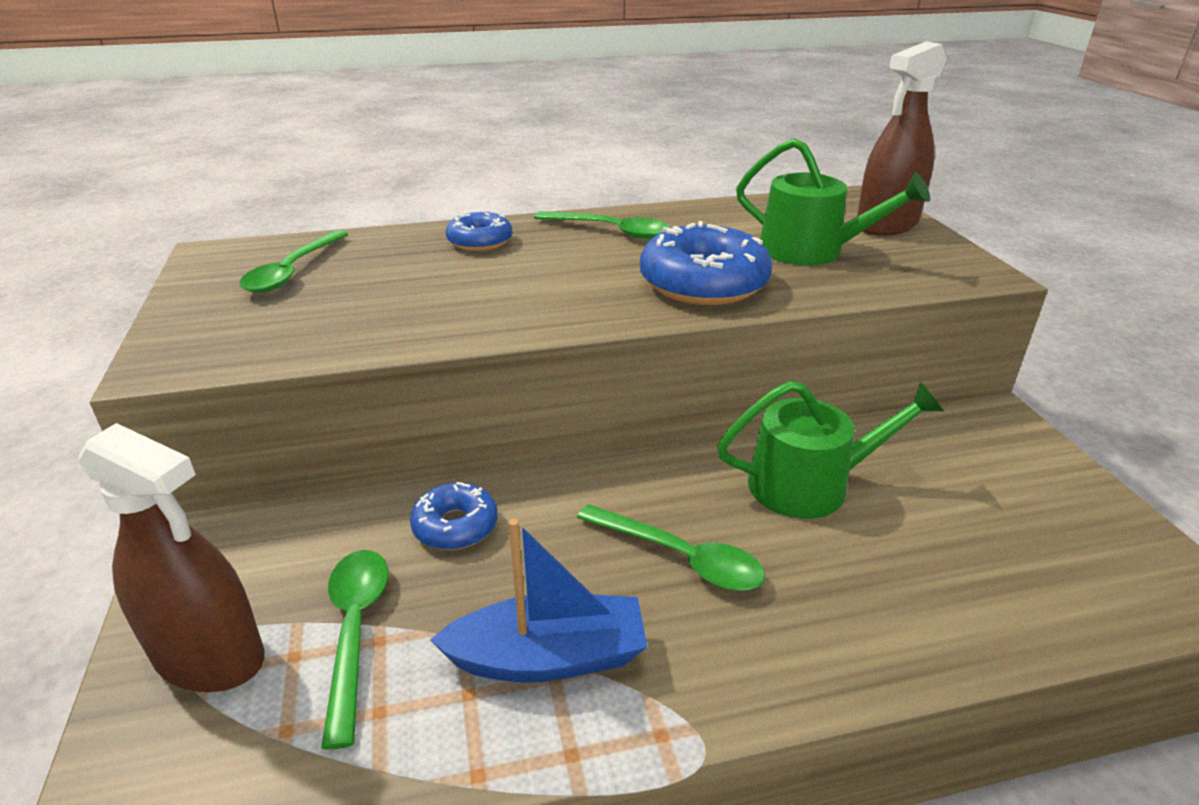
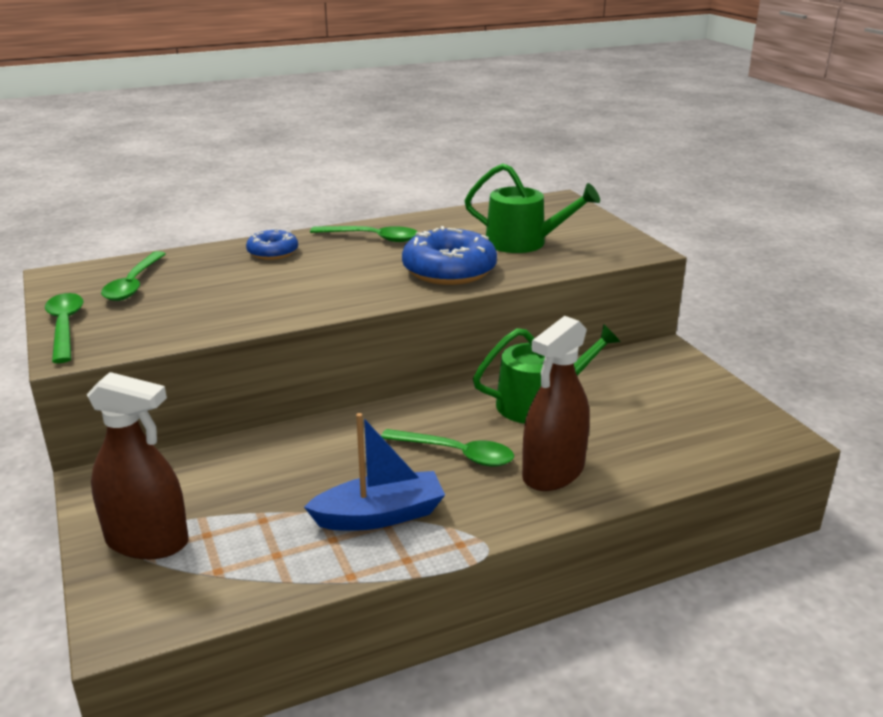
camera: 10 degrees left, 5 degrees down
(355, 630) = (244, 516): green spoon -> green spoon (65, 327)
(455, 526) = (294, 452): blue donut -> none
(886, 225) = (577, 220): brown spray bottle -> brown spray bottle (553, 472)

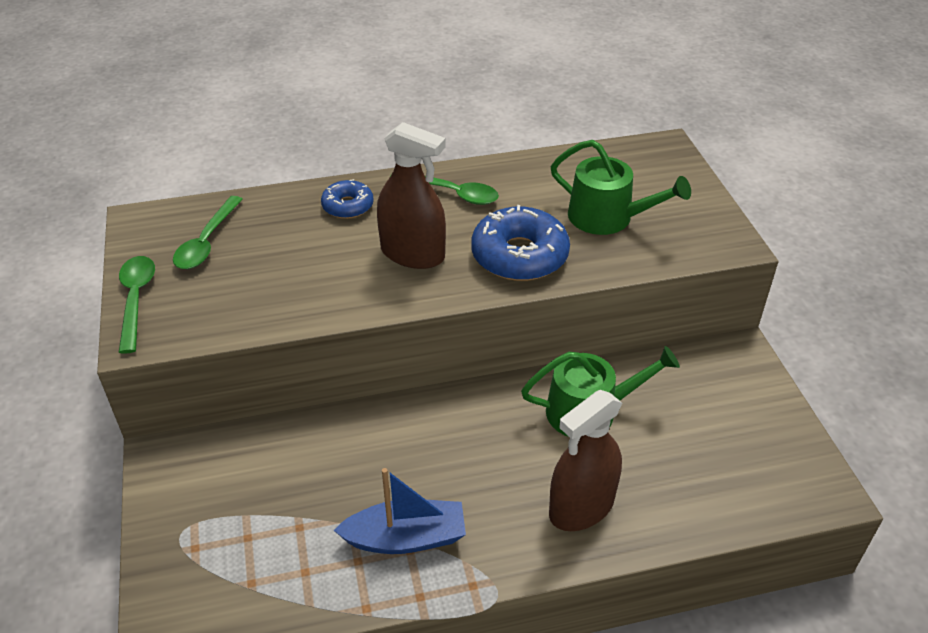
camera: 10 degrees right, 15 degrees up
(147, 541) = (195, 537): brown spray bottle -> brown spray bottle (412, 254)
(456, 454) = (493, 469): green spoon -> none

